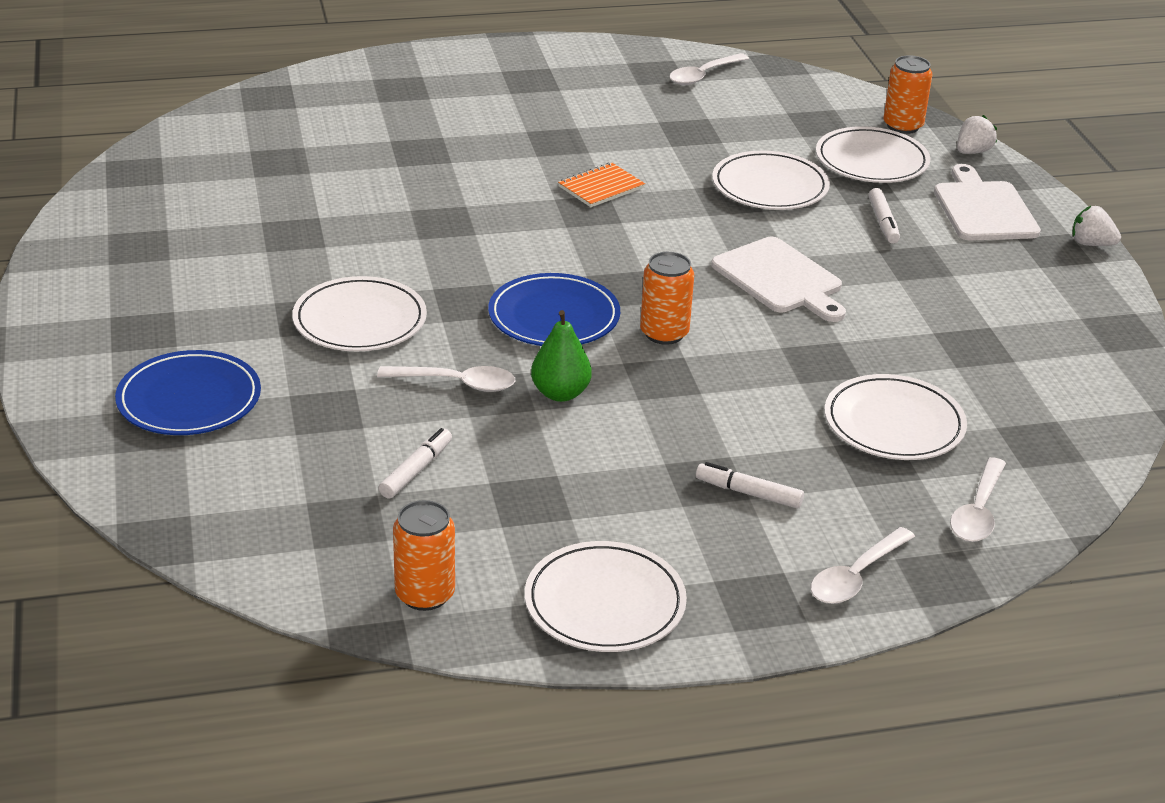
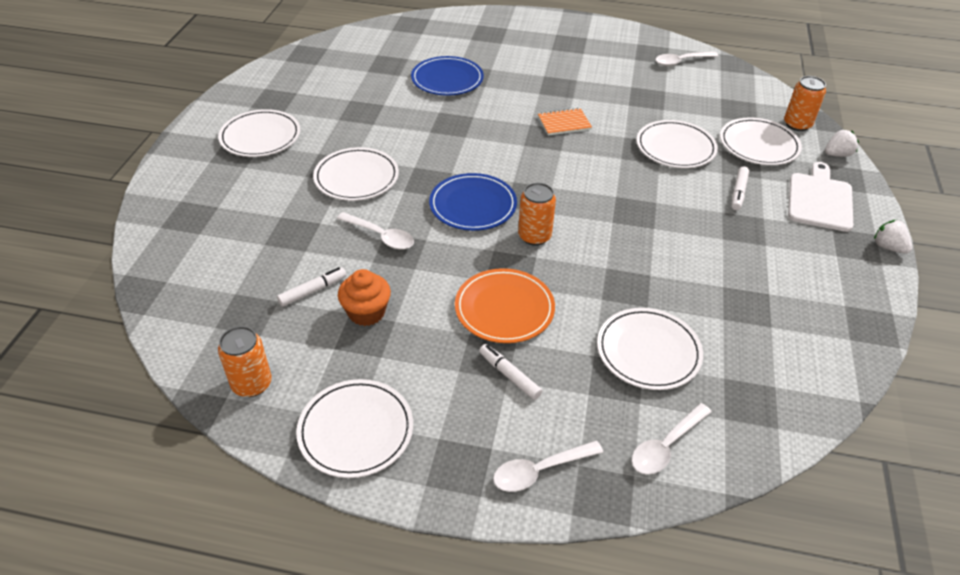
camera: 25 degrees right, 10 degrees up
(163, 300) = (260, 137): none -> white plate
(189, 399) = (225, 204): blue plate -> blue plate (447, 79)
(511, 475) = (366, 312): none -> orange cupcake
(560, 393) = (438, 261): green pear -> none
(688, 424) = (504, 309): none -> orange plate
(780, 279) = (638, 216): white cutting board -> none

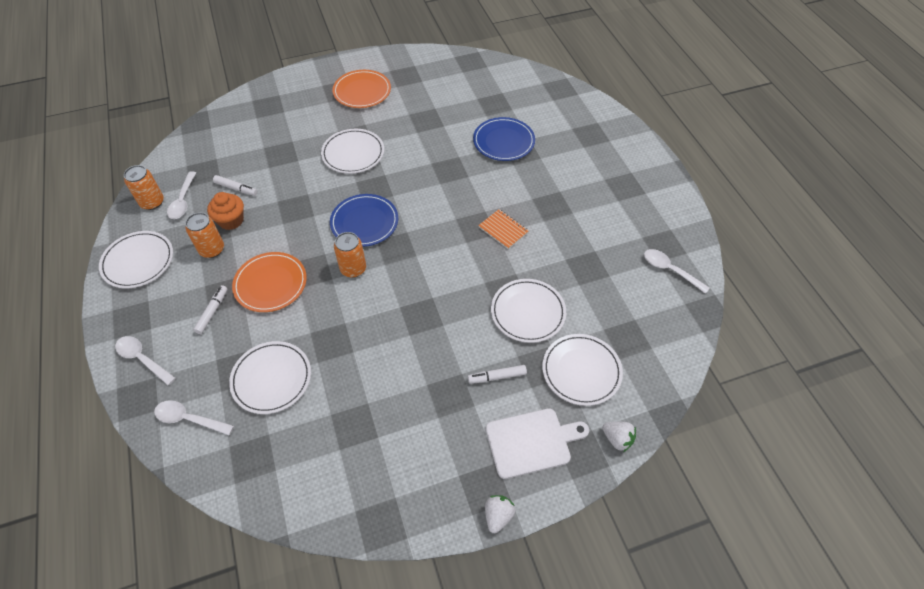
camera: 60 degrees right, 10 degrees up
(260, 137) = (362, 91): white plate -> orange plate
(381, 236) = (303, 193): white spoon -> white spoon (183, 201)
(797, 124) = (642, 392): orange can -> orange can (212, 249)

